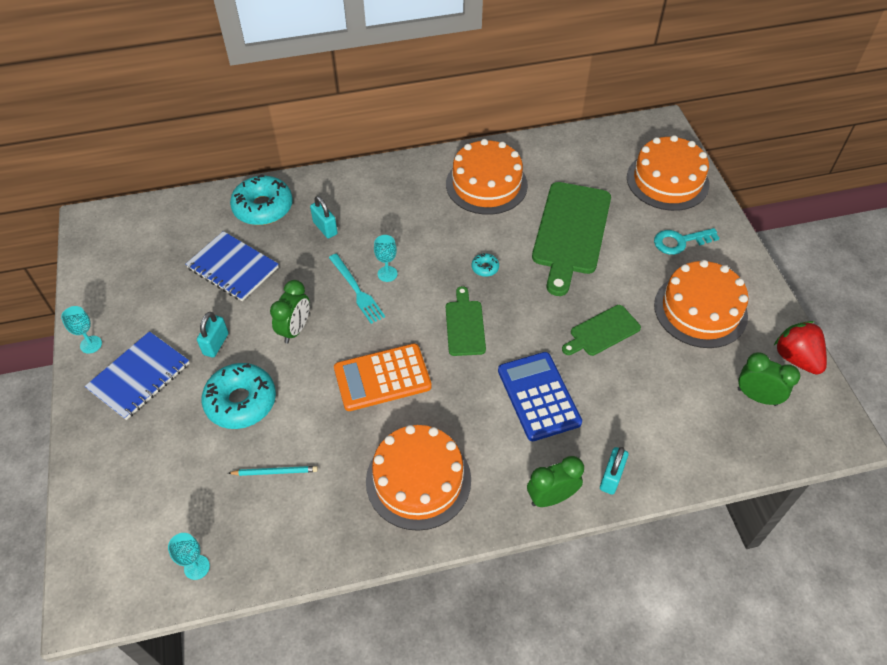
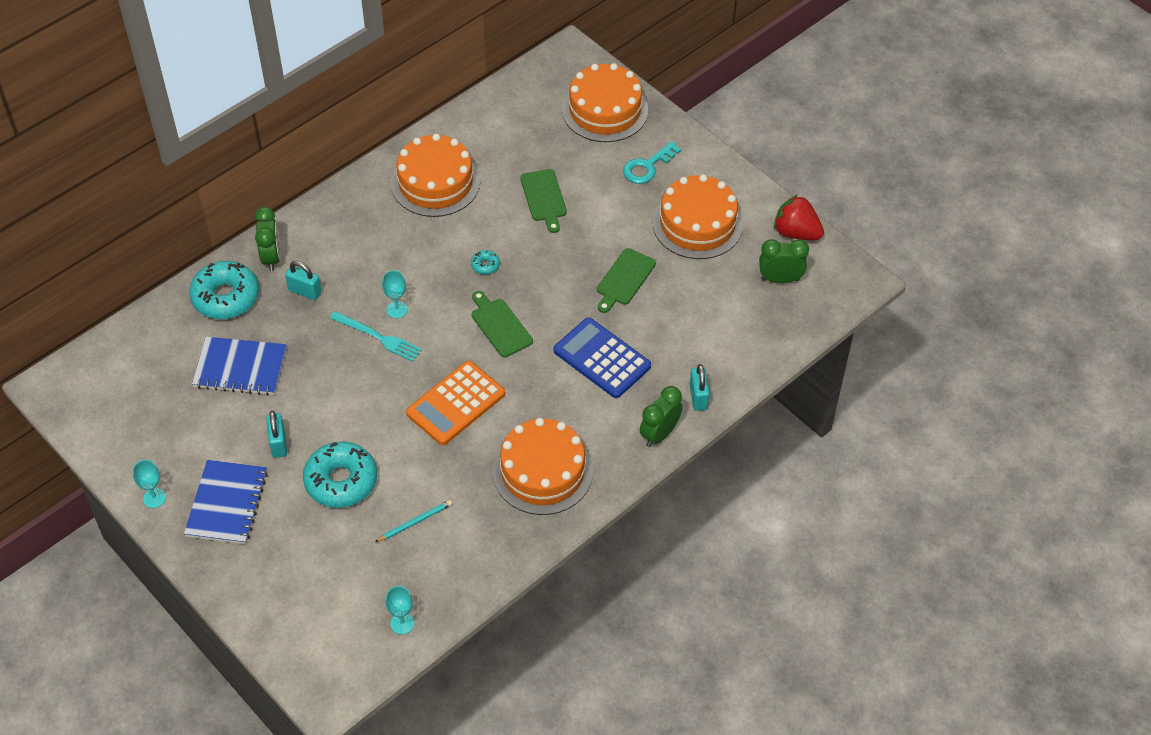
camera: 30 degrees left, 0 degrees up
(295, 329) = (345, 397): green clock -> green clock (271, 257)
(570, 232) = (544, 198): green cutting board -> green cutting board, size x0.53

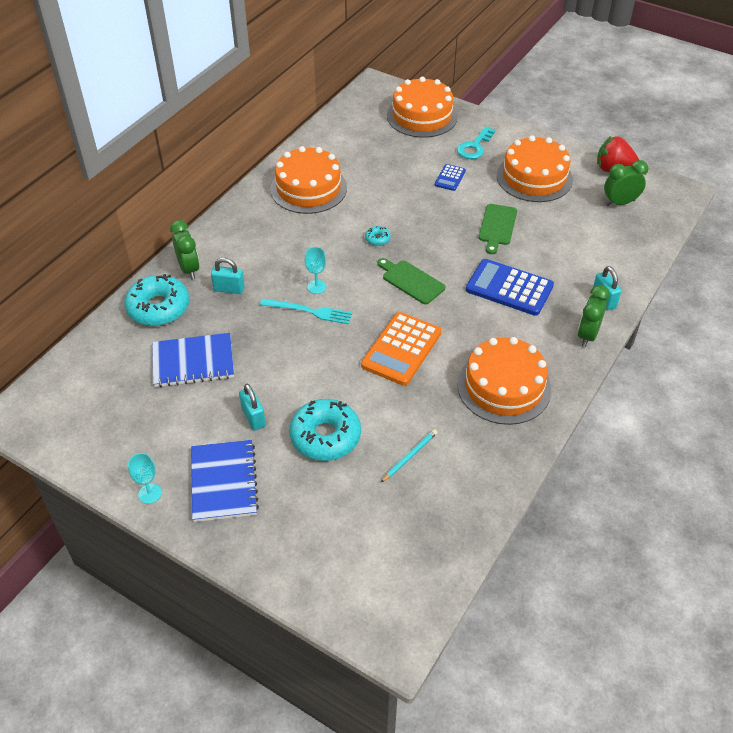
camera: 15 degrees left, 5 degrees down
(402, 623) = (438, 551): turquoise goblet -> none
(544, 198) = (403, 183): green cutting board -> none
(600, 203) = (450, 178): none -> blue calculator

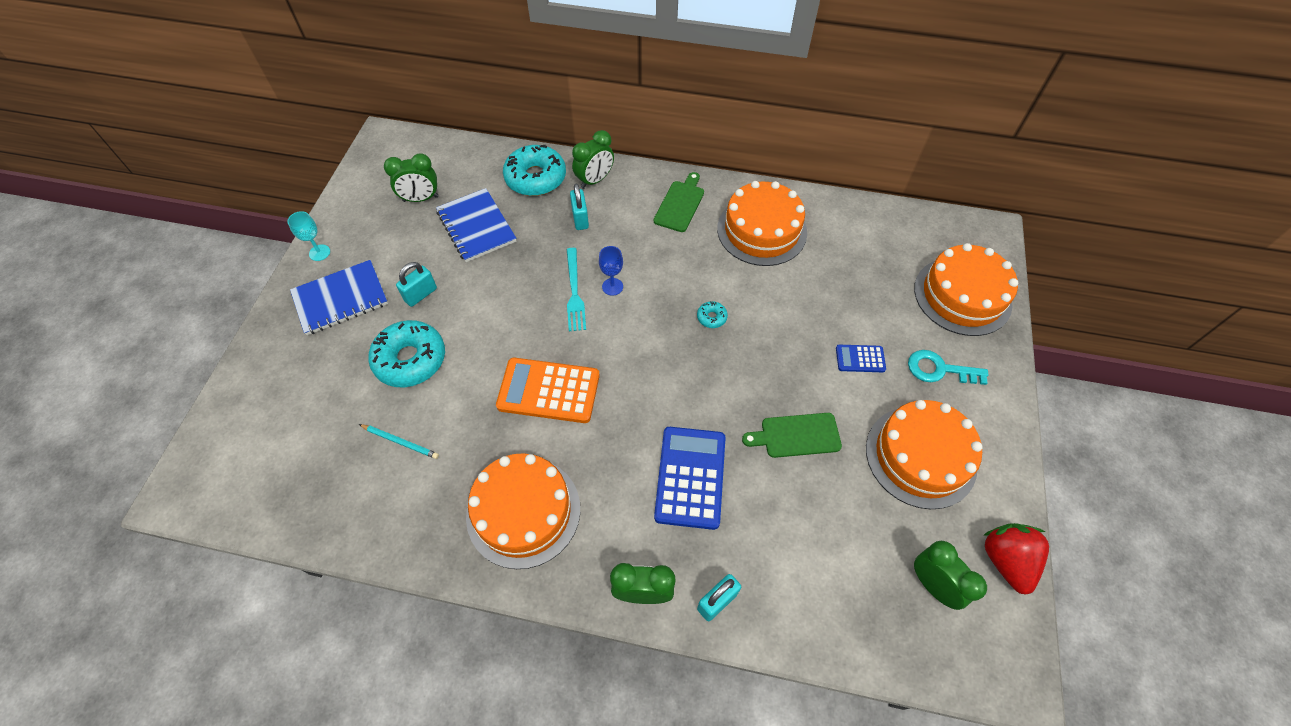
camera: 70 degrees right, 10 degrees up
(127, 398) = (421, 199): none -> green clock
(316, 287) = (612, 286): turquoise goblet -> blue goblet
(411, 281) = (658, 370): green cutting board -> green cutting board (680, 204)

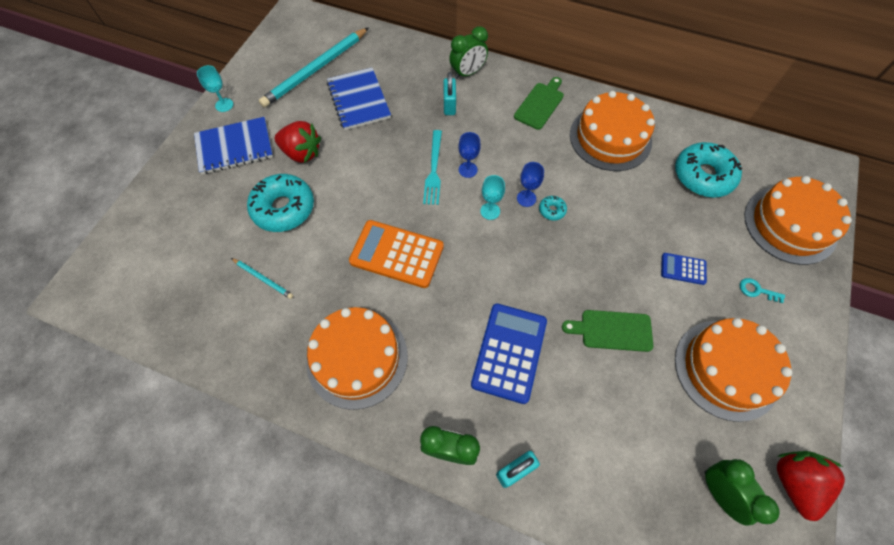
camera: 10 degrees right, 5 degrees up
(420, 294) = (302, 153): turquoise padlock -> red strawberry
(421, 199) = (316, 70): green clock -> turquoise pencil
(535, 178) = (416, 64): turquoise donut -> turquoise donut (703, 176)
(644, 328) = (490, 211): none -> turquoise goblet
(681, 308) = (526, 198): none -> blue goblet
(939, 369) = (756, 290): turquoise key -> turquoise key, size x0.60

